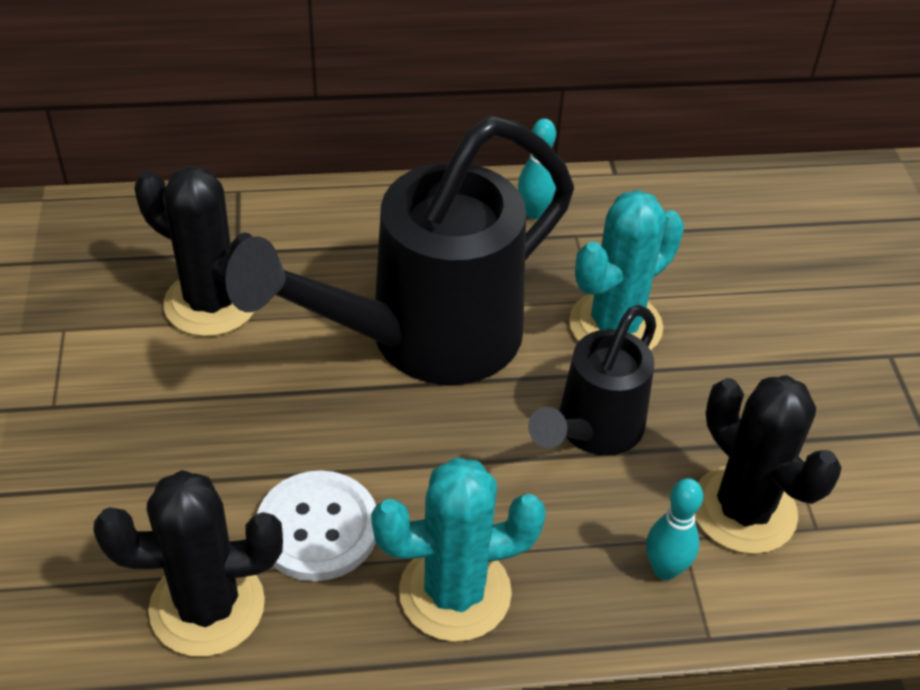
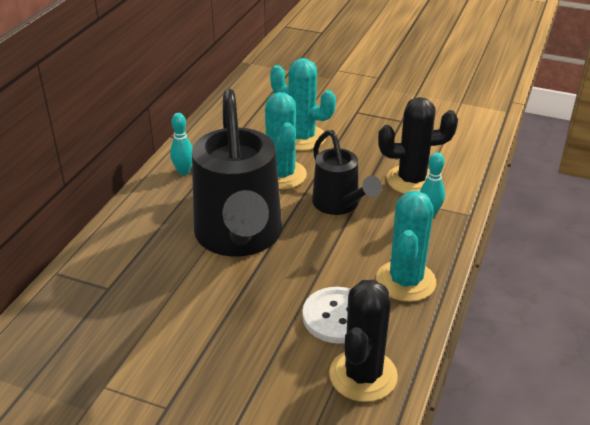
camera: 60 degrees left, 10 degrees down
(211, 303) = (141, 311): black cactus -> none
(740, 311) = (302, 138): none -> turquoise cactus

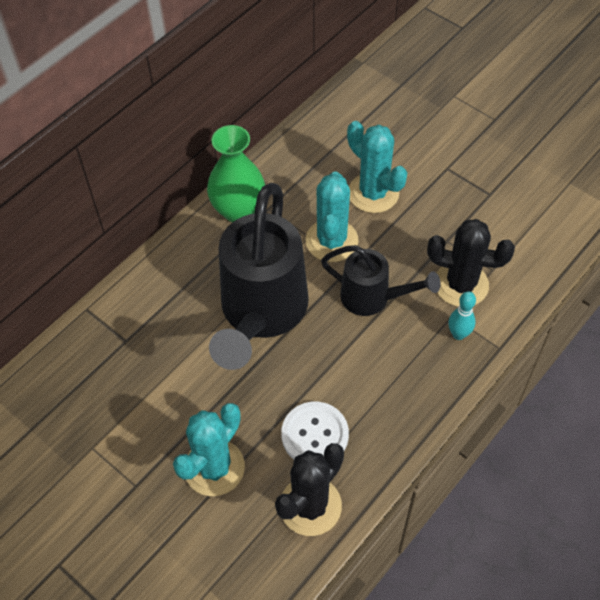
camera: 20 degrees right, 20 degrees up
(184, 171) = (238, 210): turquoise bowling pin -> green vase
(339, 205) = (373, 298): black watering can -> black watering can turned 60 degrees counterclockwise
(405, 281) = (395, 413): turquoise cactus -> turquoise cactus (214, 467)

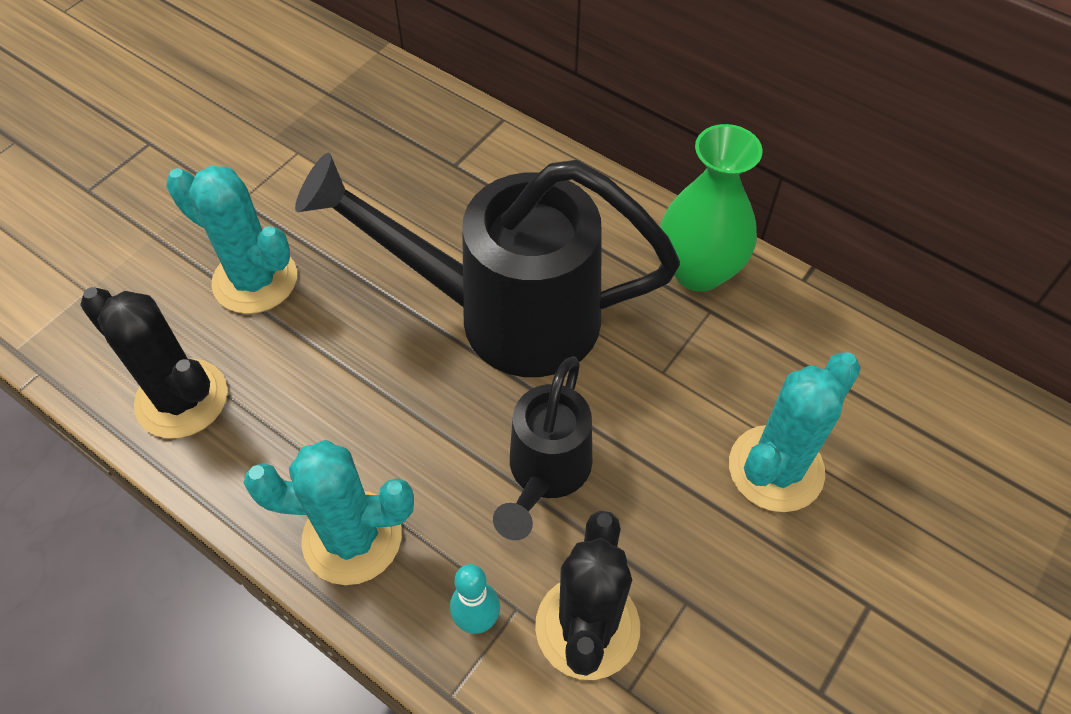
camera: 85 degrees right, 0 degrees up
(315, 435) = (294, 399): white button -> none
(331, 241) = (658, 405): turquoise cactus -> turquoise cactus (352, 537)

